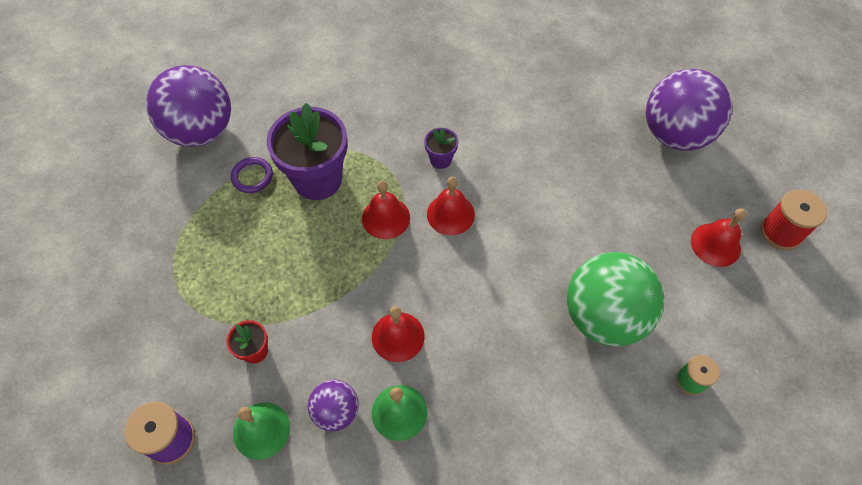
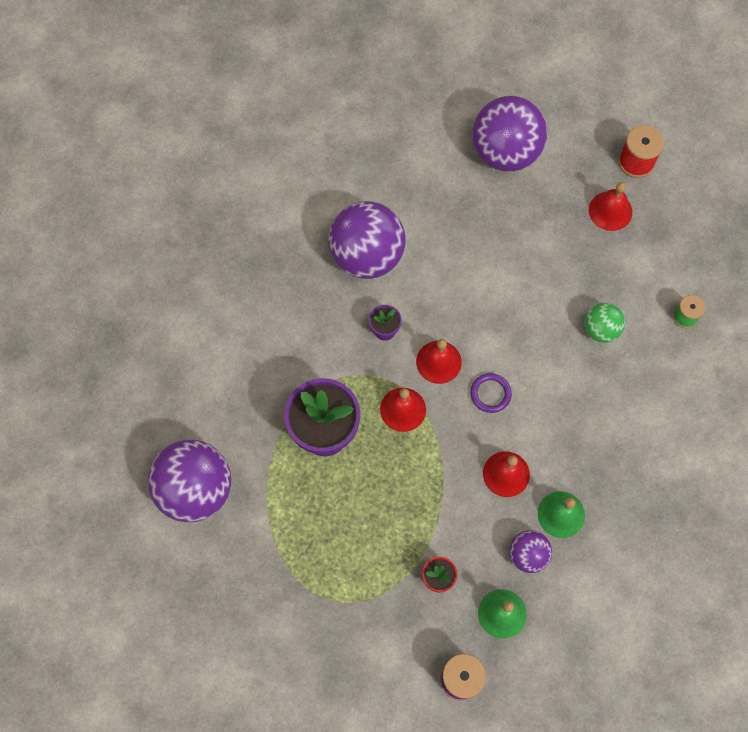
camera: 50 degrees left, 10 degrees up
(252, 176) = (279, 480): purple ring -> purple ring (490, 394)
(489, 107) = (367, 255): none -> purple ball
(603, 316) = (601, 329): green ball -> green ball, size x0.51

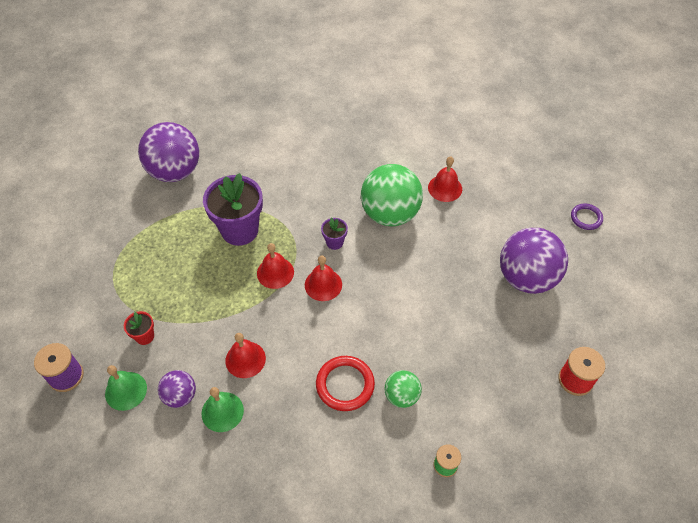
camera: 70 degrees right, 15 degrees down
(367, 255) = (390, 214): purple ball -> green ball
(490, 394) = (310, 328): purple ring -> purple ring (586, 218)
(570, 380) = (345, 384): none -> red ring
(610, 211) = (516, 372): red bell -> red bell (445, 188)

